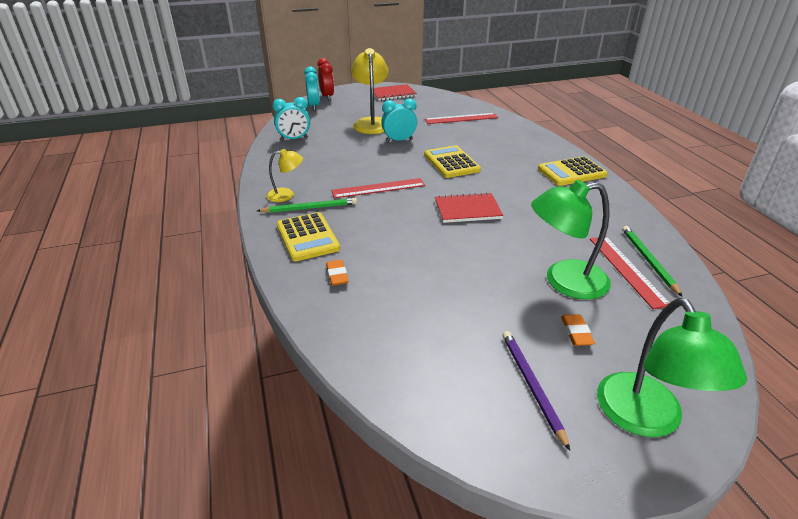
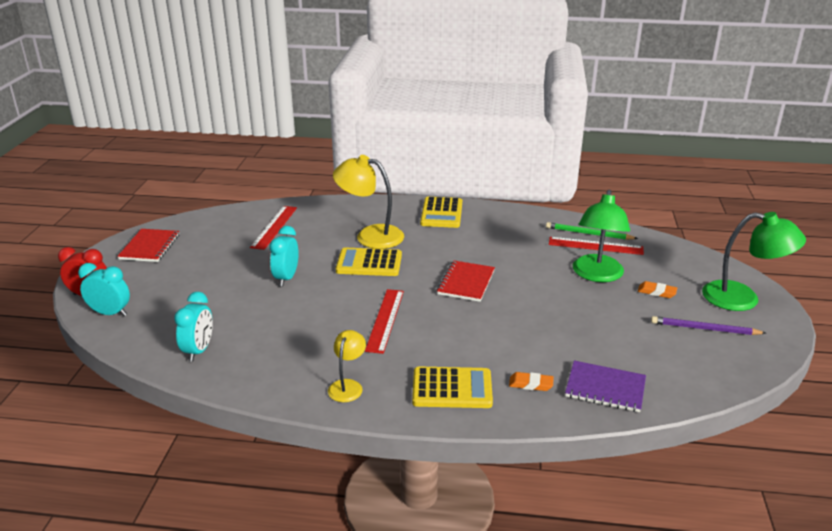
camera: 65 degrees left, 5 degrees down
(309, 208) = (392, 375): green pencil -> none
(358, 321) = (605, 388): none -> purple notebook
(372, 123) = (218, 283): yellow lamp -> yellow lamp (370, 235)

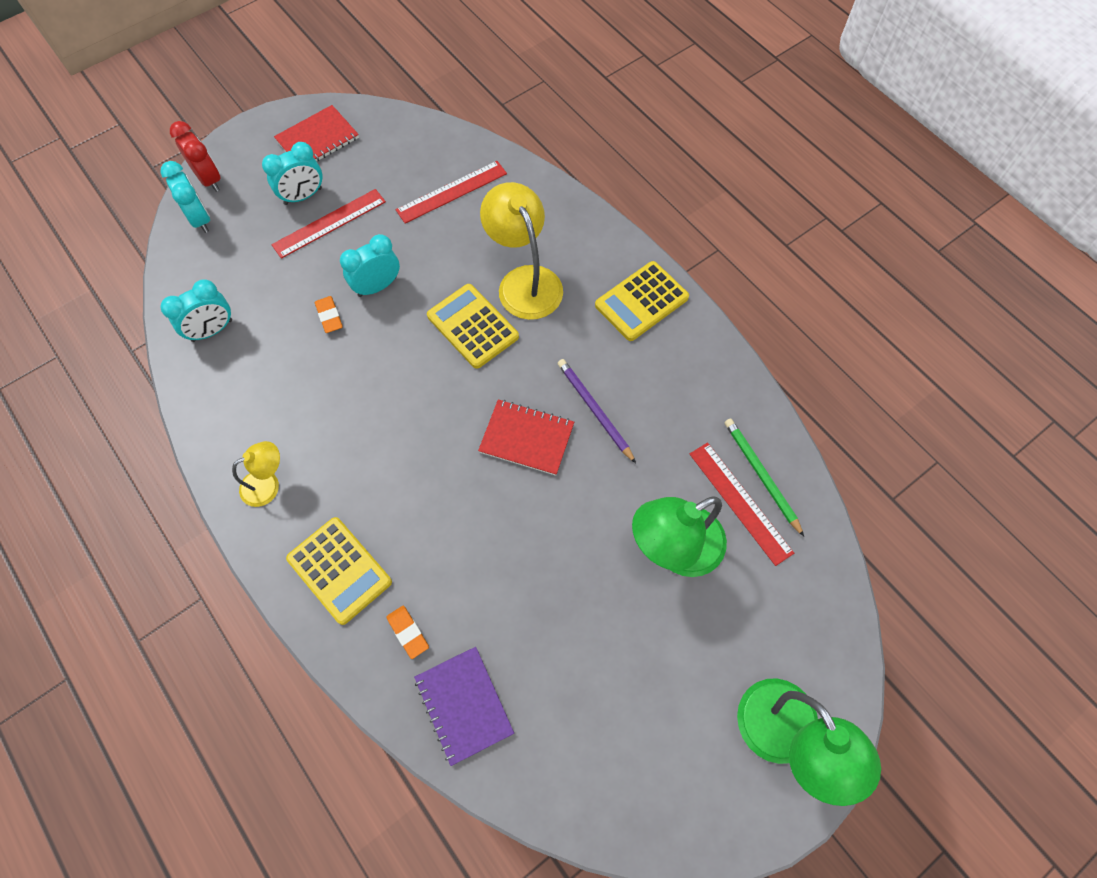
camera: 45 degrees right, 35 degrees up
(176, 270) = (303, 196): none -> turquoise clock
(385, 320) = (391, 425): red ruler -> red ruler (329, 223)
(466, 282) = (526, 438): red notebook -> red notebook turned 45 degrees clockwise
(656, 292) = (702, 635): orange eraser -> orange eraser (329, 316)
(705, 329) = (674, 735): purple pencil -> purple pencil (594, 410)

